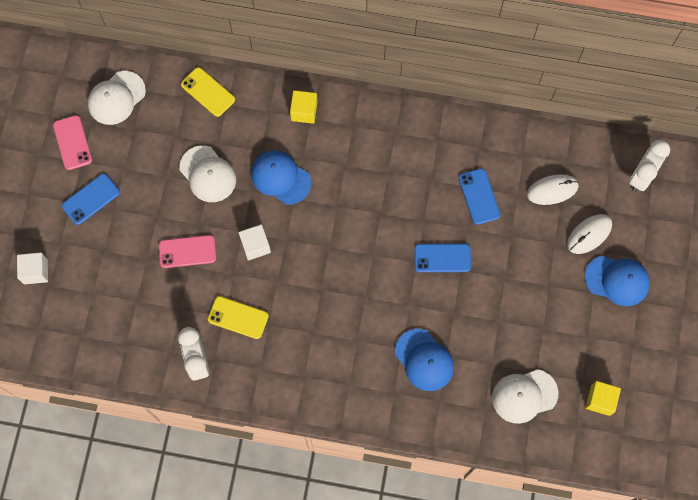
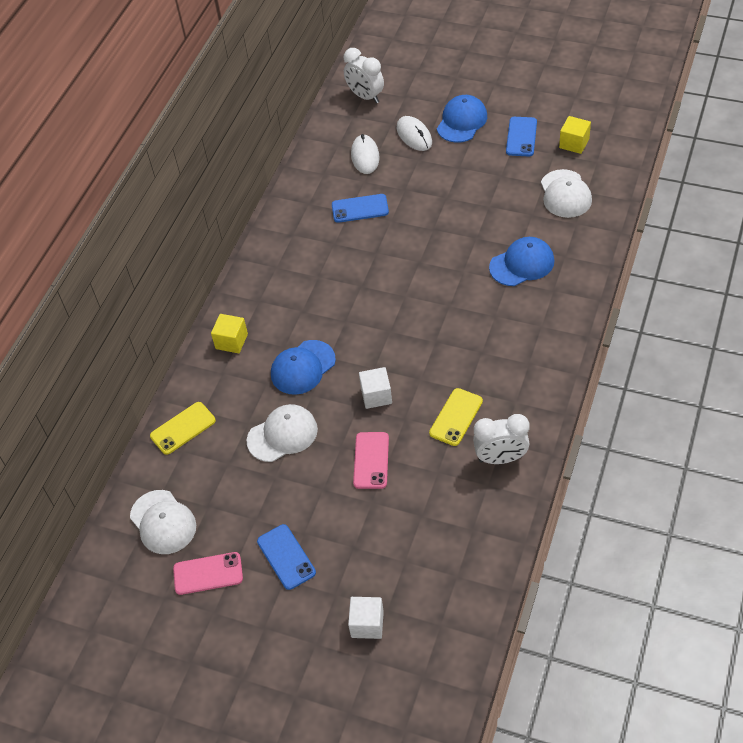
camera: 75 degrees left, 20 degrees down
(442, 258) = (418, 241): blue phone -> blue phone (521, 137)

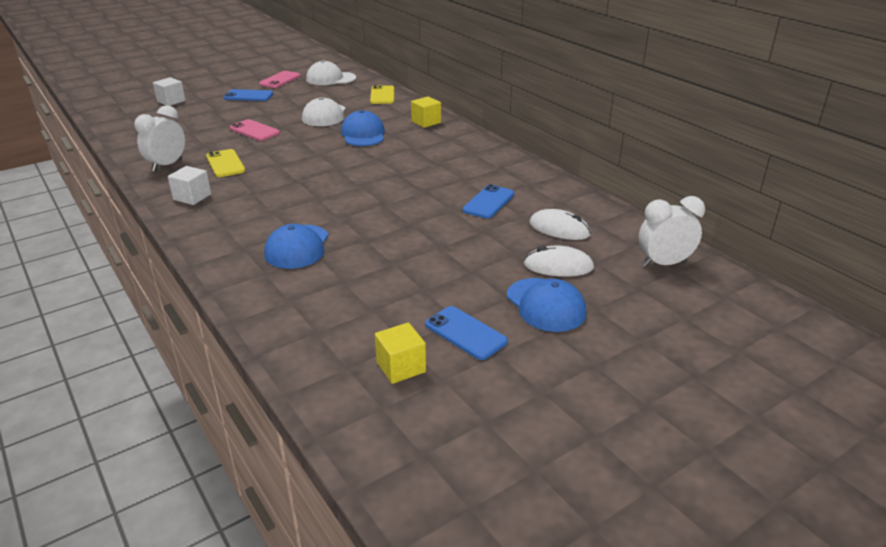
camera: 120 degrees right, 20 degrees down
(376, 395) = (295, 147): white cube -> white cube (192, 197)
(565, 194) = (336, 316): white cap -> none

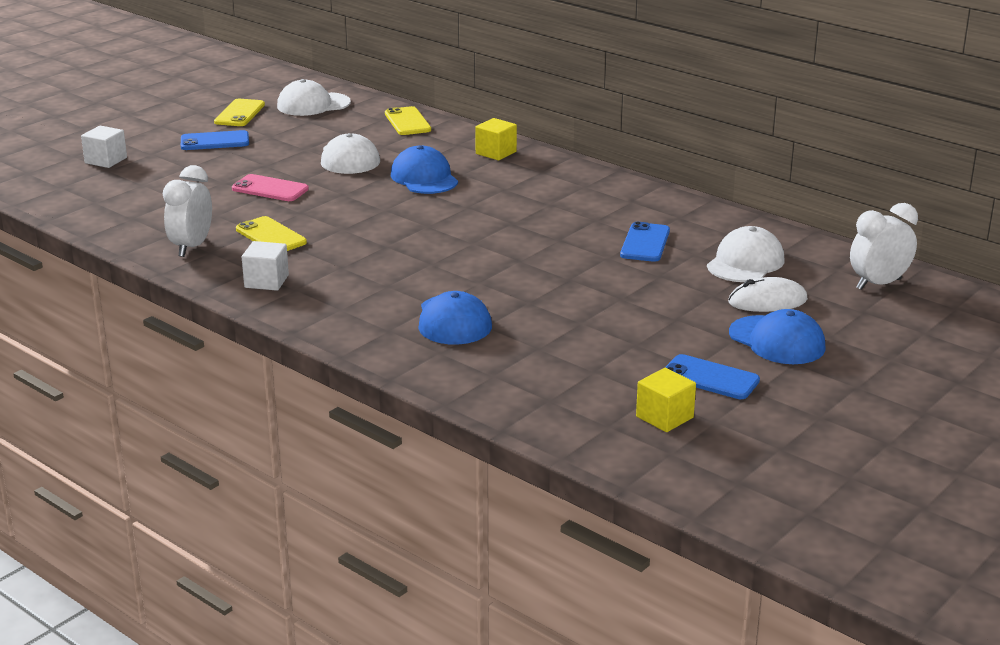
camera: 15 degrees left, 5 degrees down
(280, 80) = (239, 113): pink phone -> yellow phone
(559, 229) = (745, 262): white mouse -> white cap

